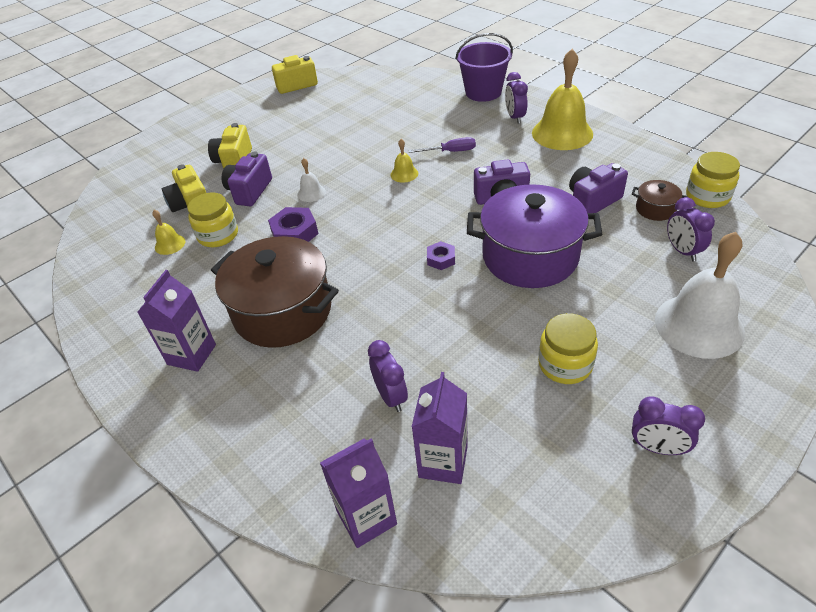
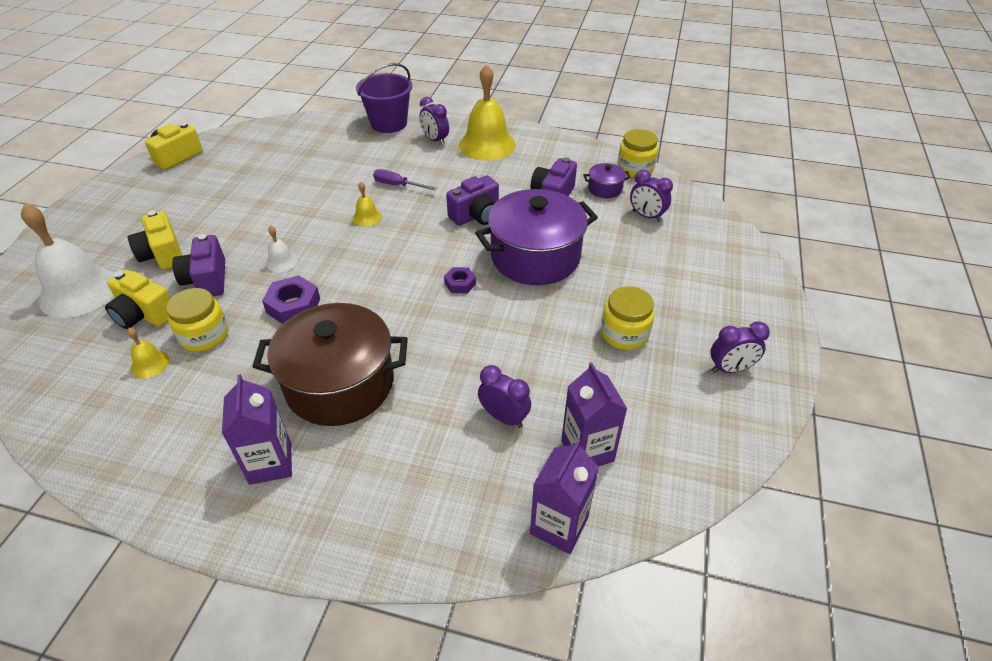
camera: 35 degrees left, 0 degrees up
(450, 152) = (397, 185): purple screwdriver -> purple screwdriver turned 120 degrees counterclockwise
(655, 209) = (605, 189): brown pot -> purple pot
(699, 325) = (696, 269): white bell -> white bell (79, 291)

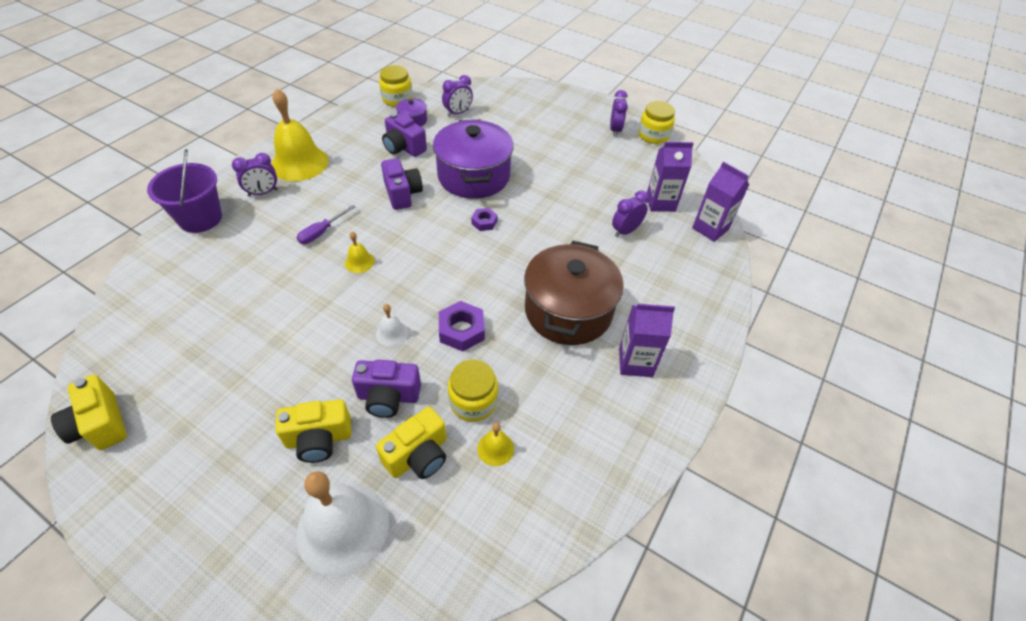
camera: 75 degrees left, 5 degrees up
(624, 334) = (571, 159): yellow jar -> yellow jar (653, 135)

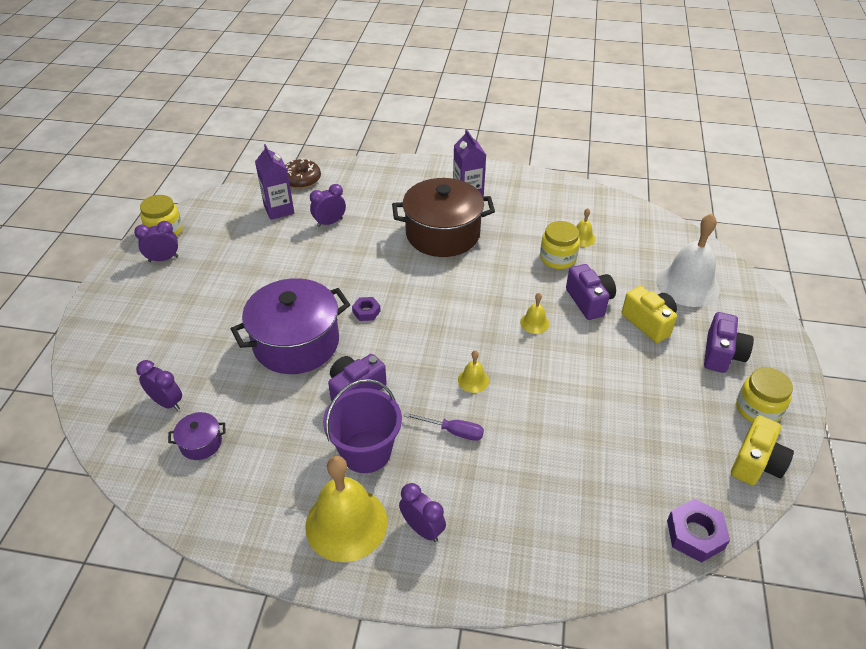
camera: 110 degrees left, 5 degrees down
(200, 218) = (502, 568): purple bucket -> purple bucket (366, 451)
(392, 333) = (534, 323): white bell -> yellow bell
(397, 99) = (149, 485): yellow jar -> yellow jar (758, 409)
(404, 147) = (267, 426): purple camera -> purple camera (722, 354)
(418, 455) = (616, 270): yellow camera -> none
(462, 330) = (502, 284): purple nut -> purple nut (695, 534)
(625, 231) = (329, 222): purple clock -> purple clock turned 120 degrees clockwise
(710, 229) = (301, 179): purple carton -> brown donut

